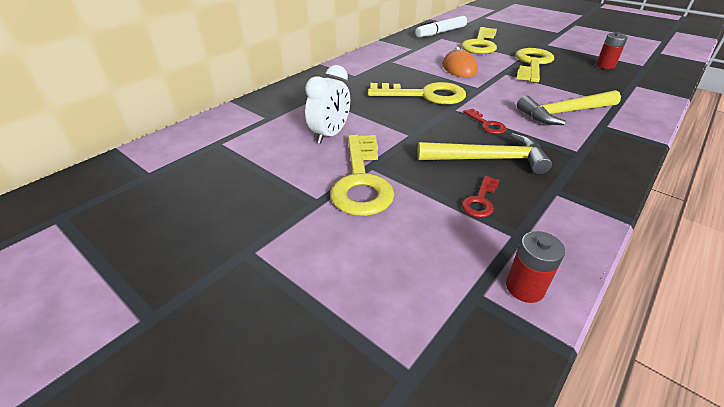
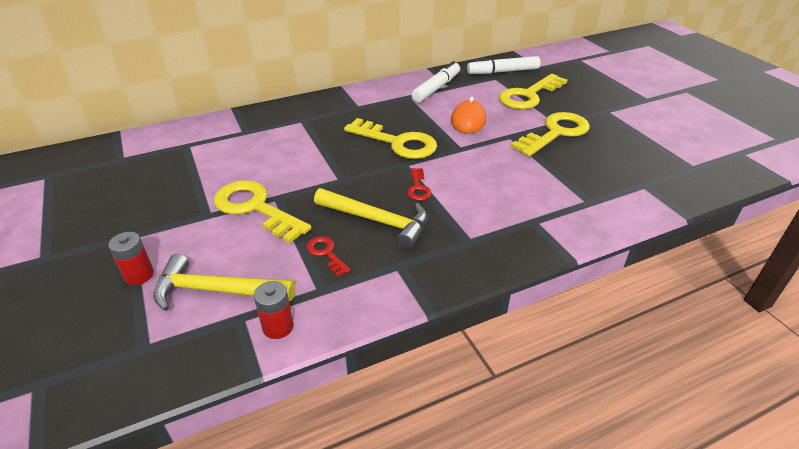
camera: 25 degrees right, 0 degrees up
(330, 135) = (274, 161): white clock -> none
(361, 181) = (255, 208): yellow key -> yellow key turned 105 degrees clockwise
(405, 51) = (436, 88): none -> white marker
(480, 200) = (326, 253): red key -> red key turned 90 degrees clockwise
(564, 113) = (512, 197): yellow hammer -> yellow hammer (216, 291)
(605, 65) = (641, 155): red battery -> red battery (139, 275)

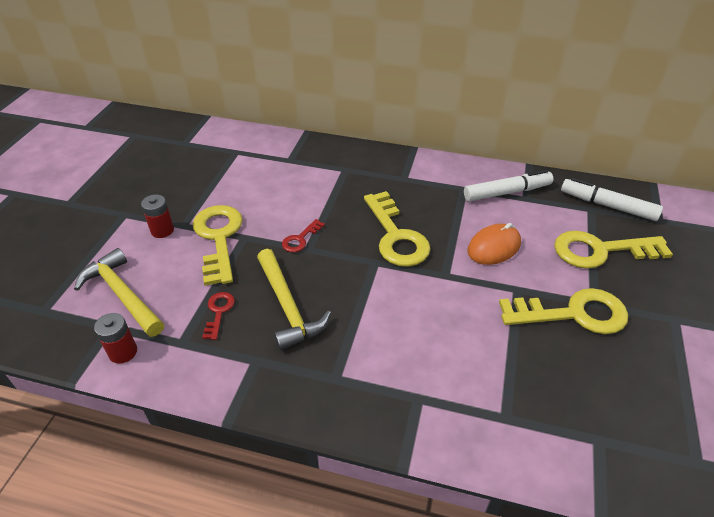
camera: 40 degrees right, 5 degrees up
(139, 275) = (97, 250): red battery -> red battery (162, 230)
(418, 188) = (358, 294): red key -> red key (300, 239)

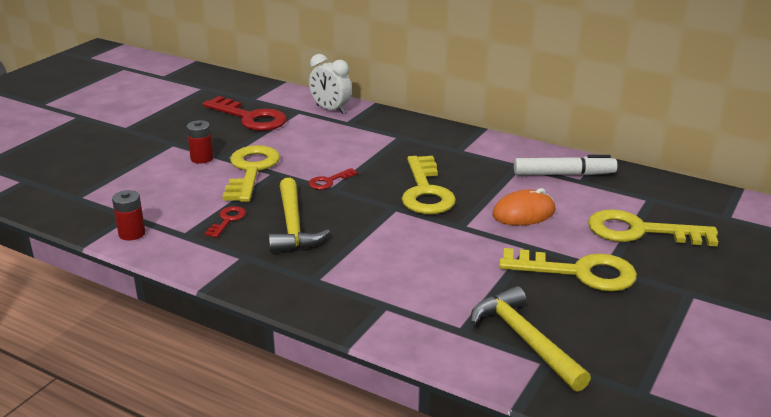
camera: 15 degrees right, 15 degrees down
(122, 294) = (147, 196): yellow hammer -> yellow hammer (525, 340)
(192, 168) = (250, 118): none -> red key
(267, 145) = (330, 109): none -> white clock
(607, 206) = (672, 198): white marker -> none

